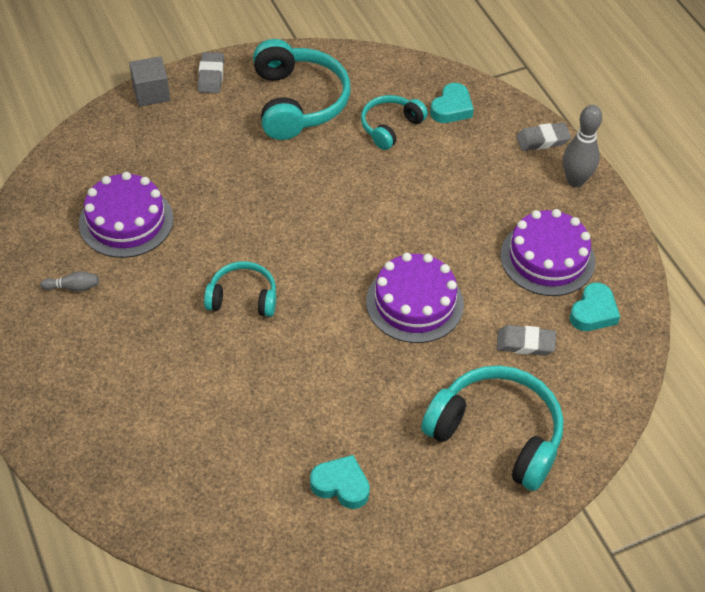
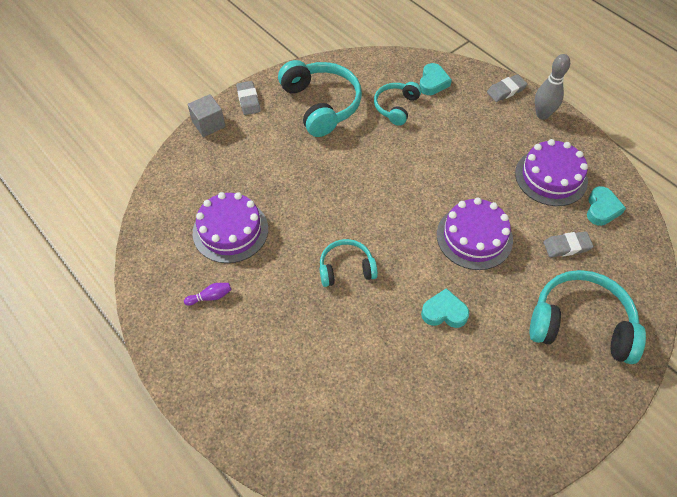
camera: 15 degrees left, 5 degrees up
(73, 287) = (210, 297): grey bowling pin -> purple bowling pin
(341, 485) = (487, 402): turquoise heart -> turquoise heart (444, 312)

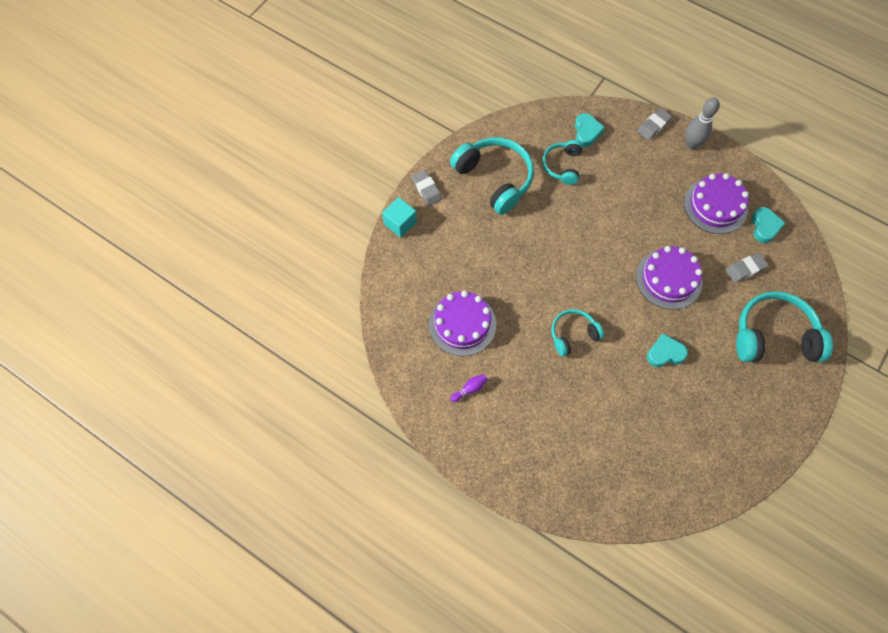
camera: 15 degrees left, 10 degrees up
(208, 124) = (400, 223): grey cube -> turquoise cube

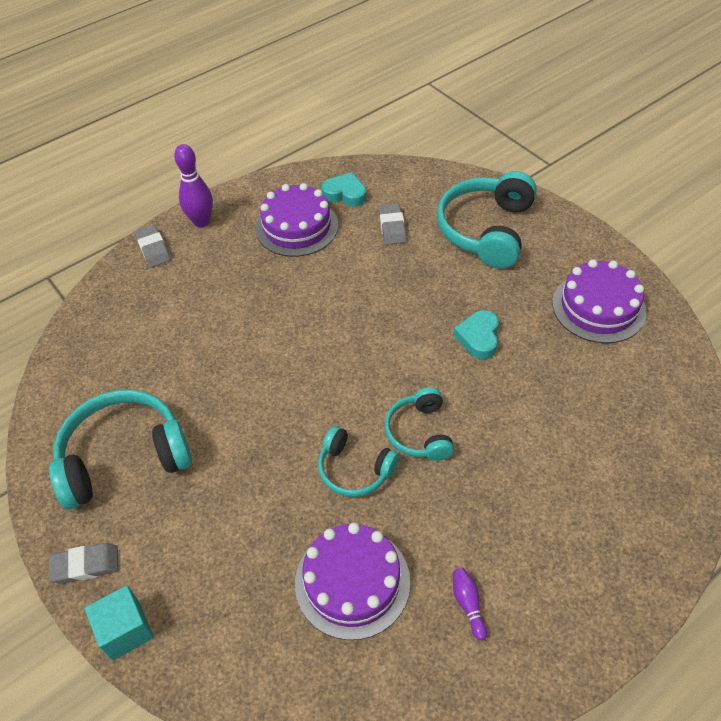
camera: 70 degrees left, 15 degrees down
(562, 166) = (152, 364): turquoise headphones -> turquoise headphones (354, 470)
(586, 132) = (118, 320): turquoise heart -> none
(668, 279) = (376, 301): purple cake -> purple cake (598, 307)
(691, 144) = (201, 221): grey bowling pin -> purple bowling pin

